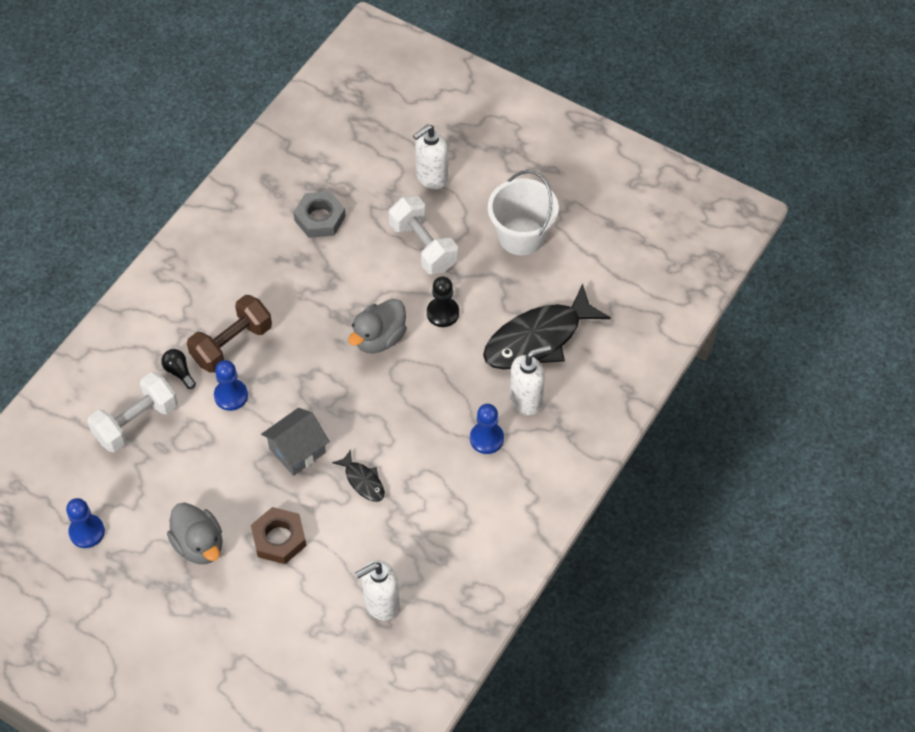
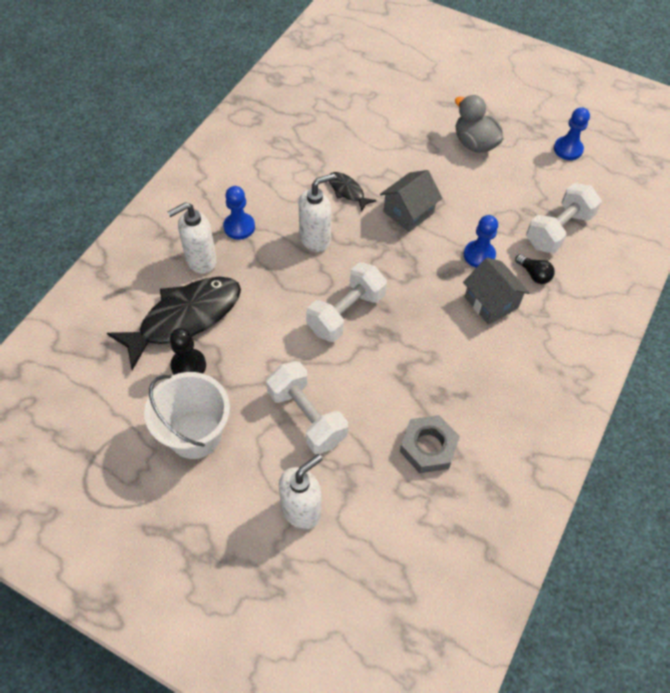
camera: 175 degrees right, 0 degrees up
(232, 344) = (491, 302): brown dumbbell -> grey house
(279, 538) = (411, 149): brown nut -> none
(379, 338) = (346, 313): grey duck -> white dumbbell
(381, 603) = (324, 111): white soap dispenser -> white soap dispenser (315, 239)
(443, 313) = (282, 341): black pawn -> black pawn (188, 365)

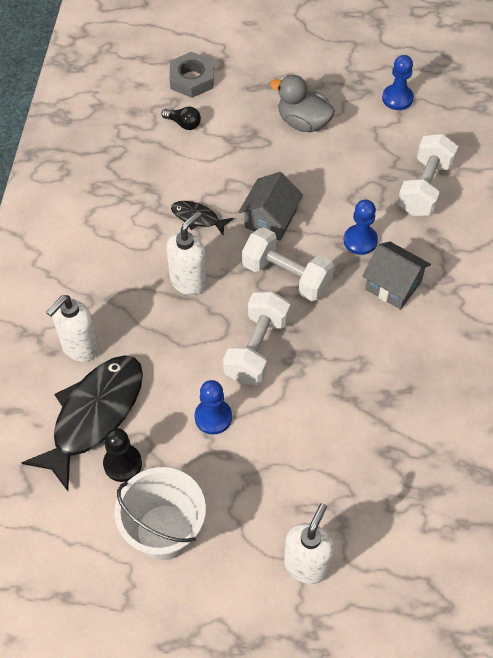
camera: 20 degrees left, 0 degrees up
(239, 227) = (103, 296): blue pawn -> blue pawn (213, 417)
(306, 417) = (268, 470): white dumbbell -> white dumbbell (286, 276)
(428, 447) = (398, 454): grey nut -> grey nut (192, 79)
(534, 274) = (421, 242): black light bulb -> black light bulb (183, 124)

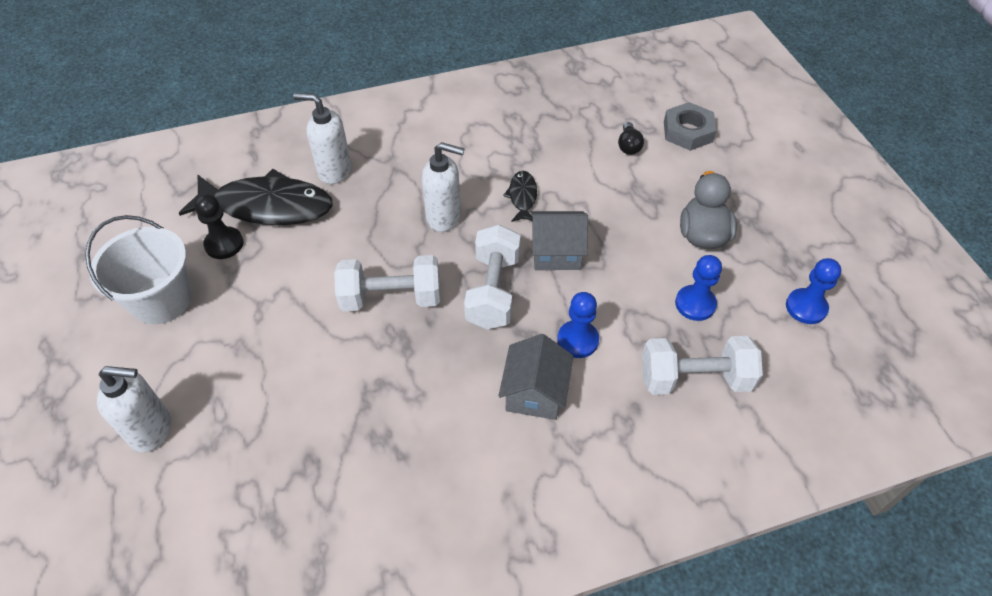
camera: 65 degrees right, 5 degrees down
(213, 417) = (297, 291): blue pawn -> blue pawn (695, 304)

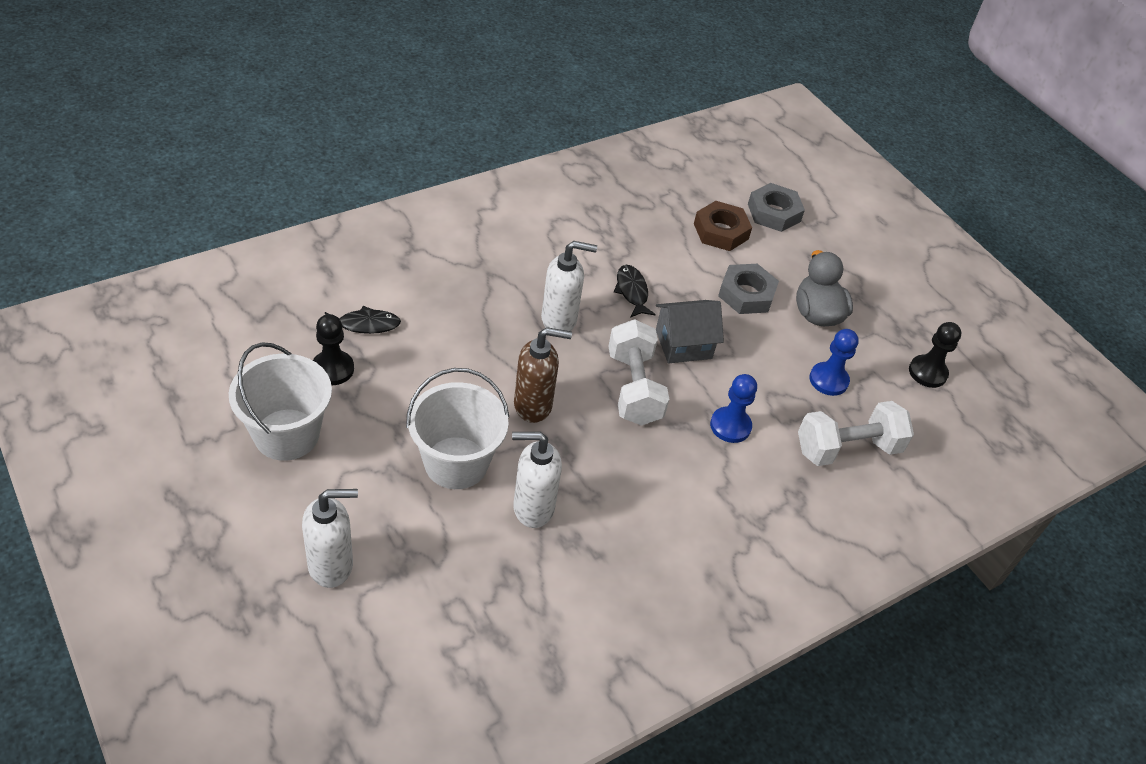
camera: 20 degrees left, 5 degrees down
(267, 206) = (365, 325): black fish -> black fish, size x0.46
(300, 345) = (456, 463): none -> white bucket
(334, 171) = (424, 281): white soap dispenser -> white soap dispenser (532, 508)
(391, 298) = (533, 405): white dumbbell -> brown soap dispenser
(535, 392) = (705, 479): grey house -> none
(628, 146) = (721, 231): black light bulb -> brown nut
(635, 209) = (746, 294): none -> grey nut
(806, 307) = (927, 372): blue pawn -> black pawn

